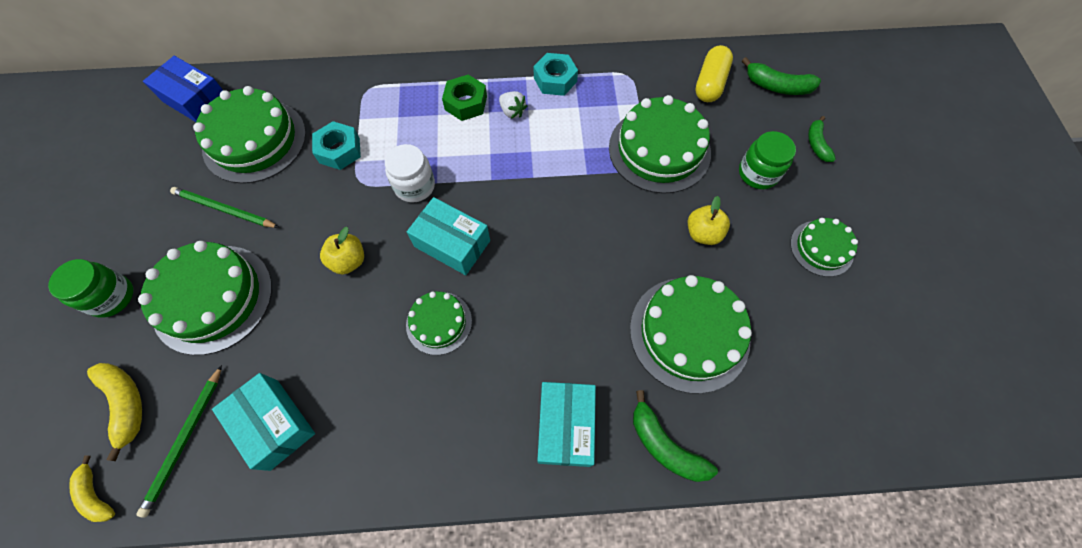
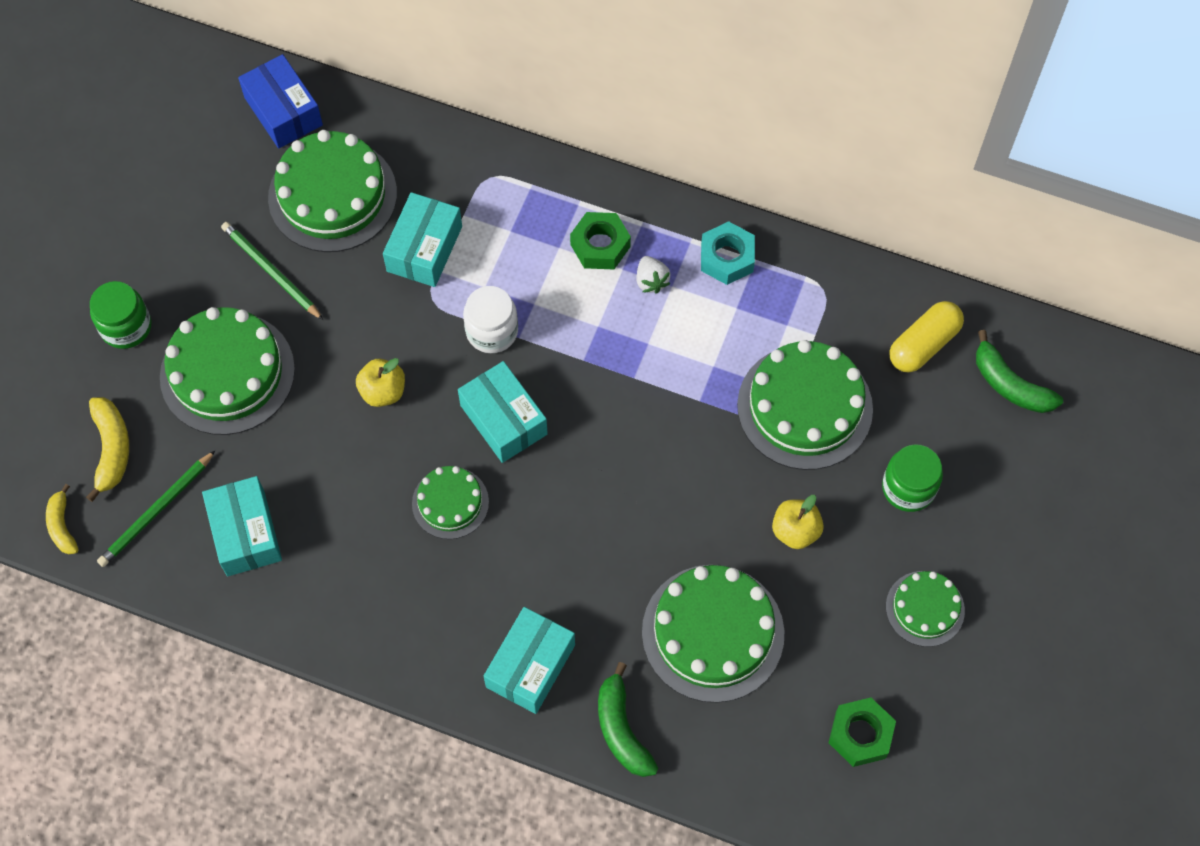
camera: 25 degrees right, 0 degrees up
(339, 150) = (424, 249): turquoise nut -> turquoise box
(816, 144) = (1008, 482): green banana -> none
(839, 361) = (860, 735): none -> green nut

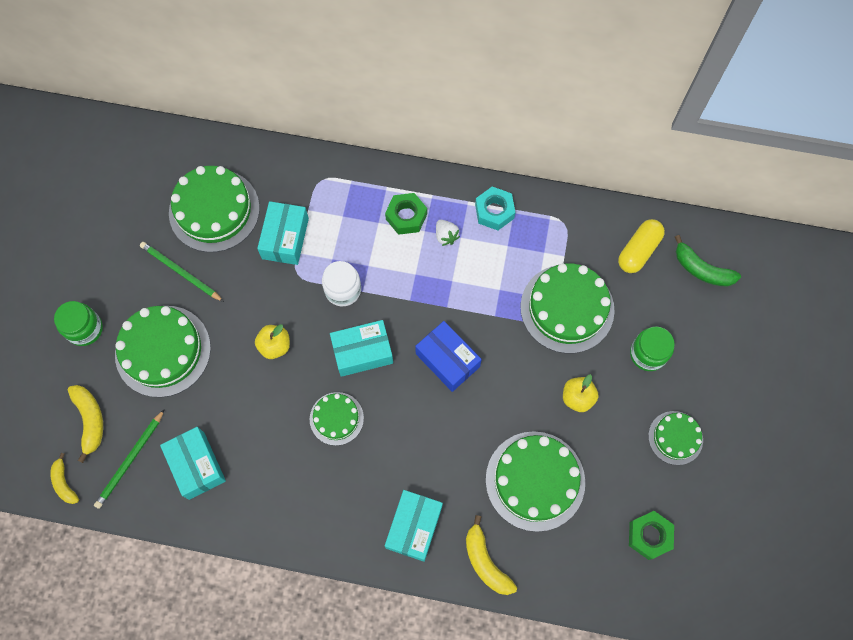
camera: 10 degrees left, 5 degrees up
(283, 111) = (169, 155): blue box -> blue box (447, 360)
(503, 420) = (362, 352): turquoise box -> turquoise box turned 60 degrees counterclockwise
(622, 730) = (485, 562): green banana -> yellow banana

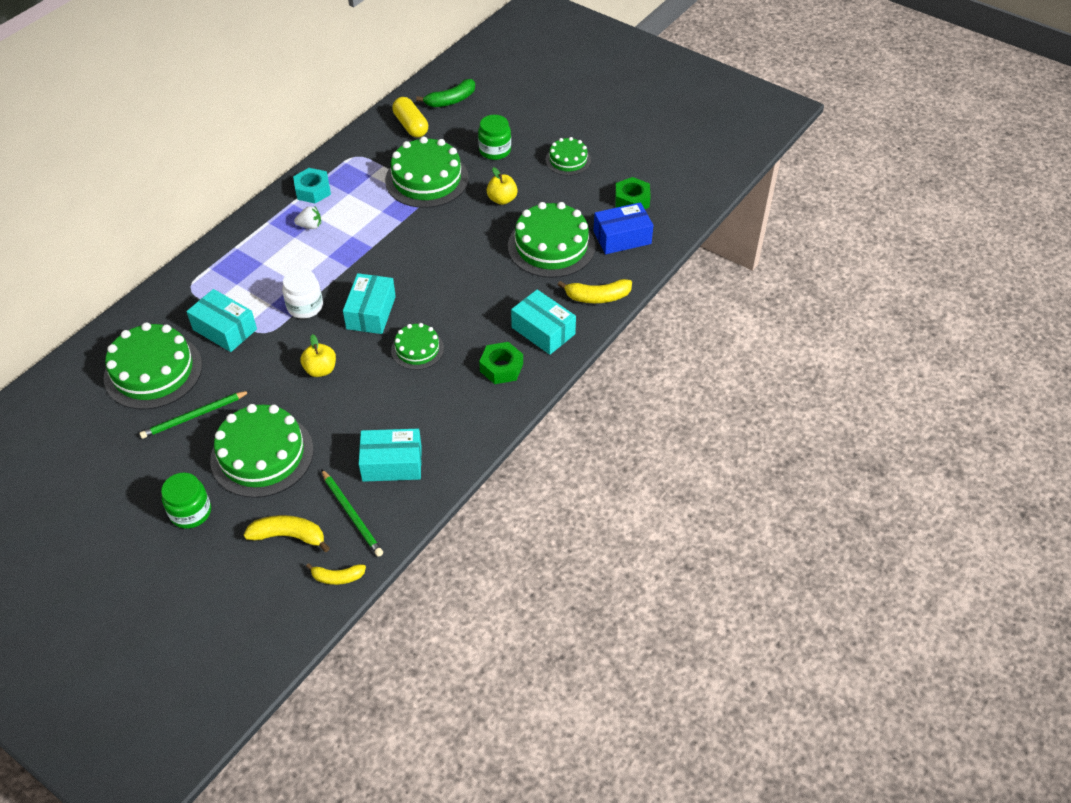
camera: 65 degrees left, 20 degrees down
(406, 216) = (272, 244): green nut -> green nut (501, 367)
(447, 360) = (417, 262): blue box -> blue box (622, 237)

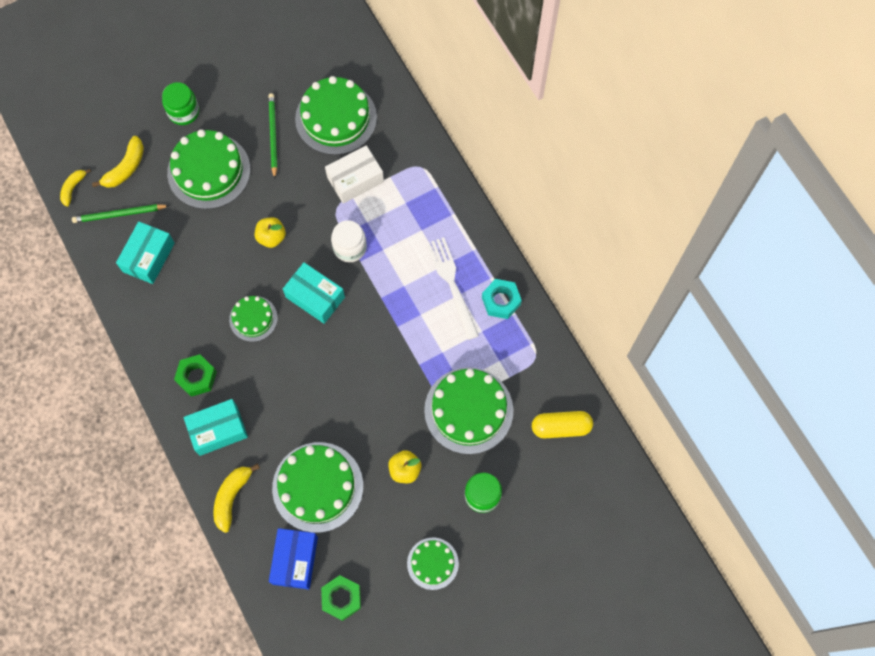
camera: 115 degrees right, 20 degrees up
(224, 329) = (355, 179): turquoise box -> white box
(310, 226) = (451, 283): white strawberry -> white fork
(451, 100) = (586, 485): green banana -> none

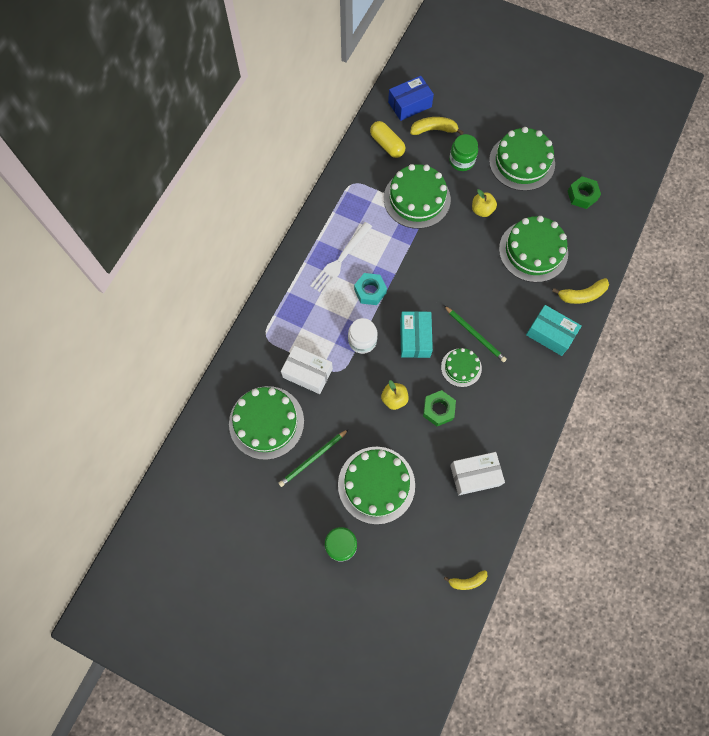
camera: 125 degrees left, 0 degrees up
(119, 214) = (460, 525): green pencil -> green pencil (475, 335)
(126, 168) = (420, 552): yellow banana -> yellow banana (433, 130)
(148, 257) = (475, 475): turquoise box -> white box
(197, 377) = (529, 374): green nut -> green nut (438, 409)
(295, 560) = (584, 234): blue box -> blue box (409, 104)
(432, 563) = (521, 162): green cake -> green cake, size x1.80
(501, 301) = (330, 224): turquoise nut -> turquoise nut (370, 291)

